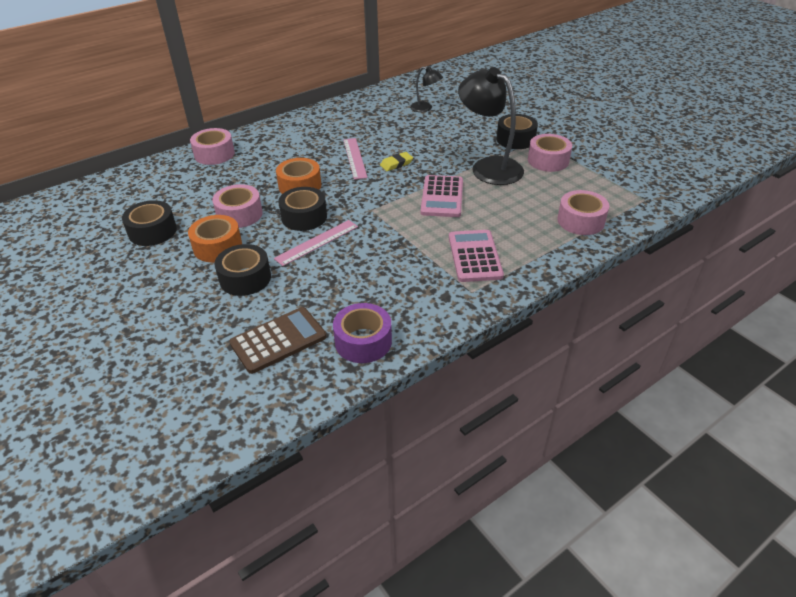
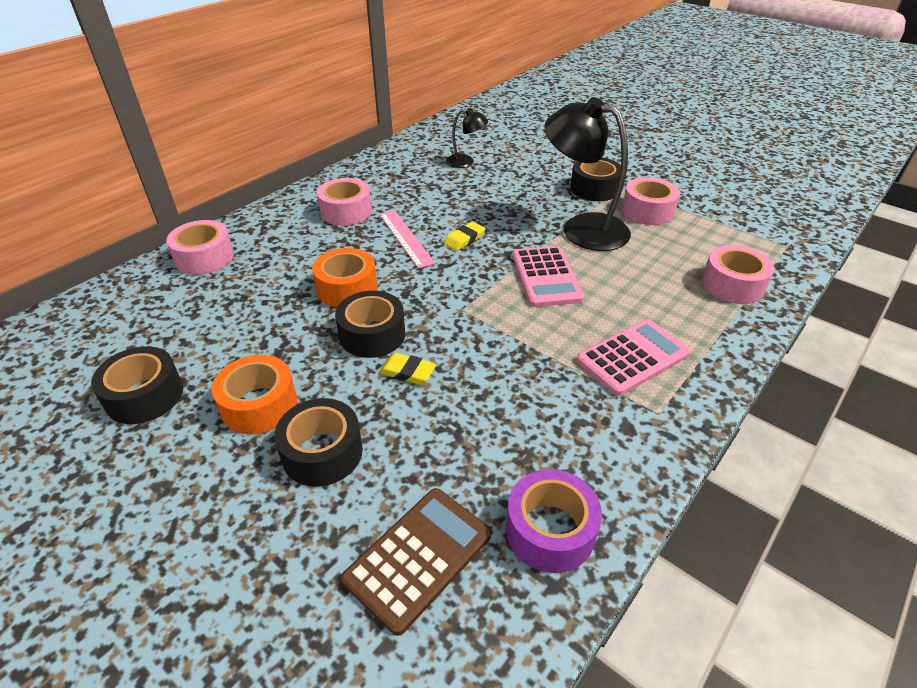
camera: 15 degrees left, 0 degrees up
(239, 214) = (275, 345): pink tape -> pink tape (346, 211)
(317, 242) = (407, 372): pink ruler -> yellow eraser
(474, 256) = (632, 357): pink calculator -> pink calculator turned 75 degrees clockwise

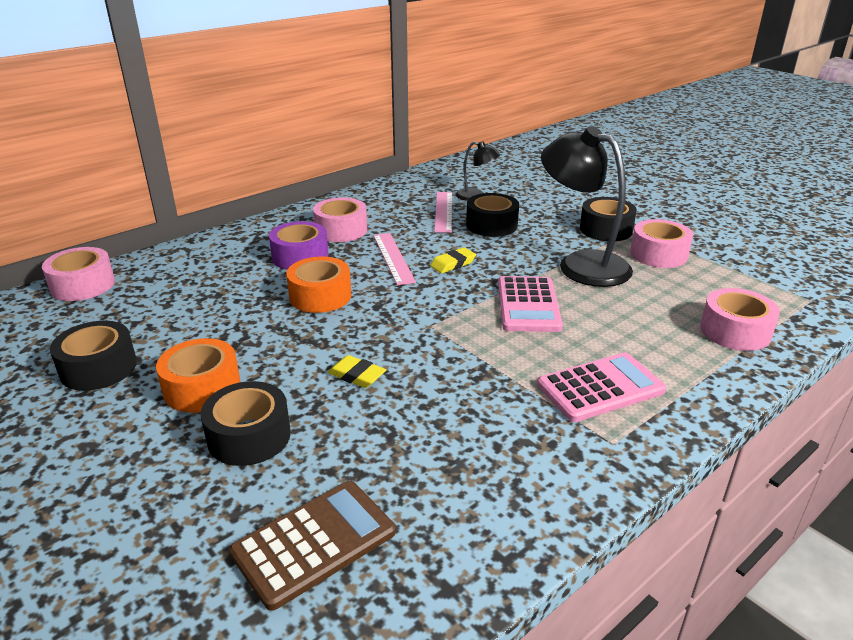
camera: 10 degrees right, 10 degrees down
(204, 257) = (192, 258): pink tape -> pink tape (83, 285)
(372, 335) = (332, 339): black tape -> black tape (491, 225)
(439, 182) = (443, 211): none -> pink ruler
(550, 530) = (459, 537): purple tape -> purple tape (300, 257)

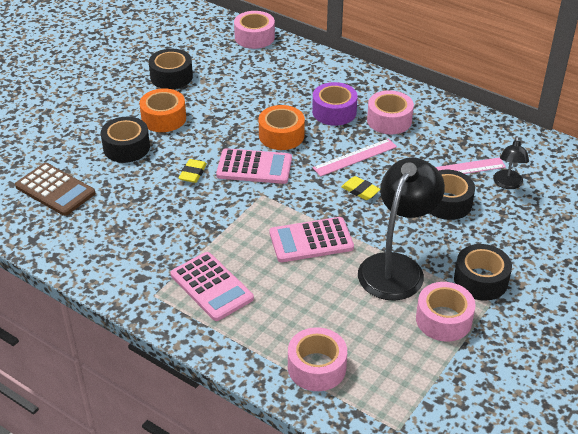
camera: 75 degrees right, 10 degrees up
(372, 324) = (254, 167): none -> pink calculator

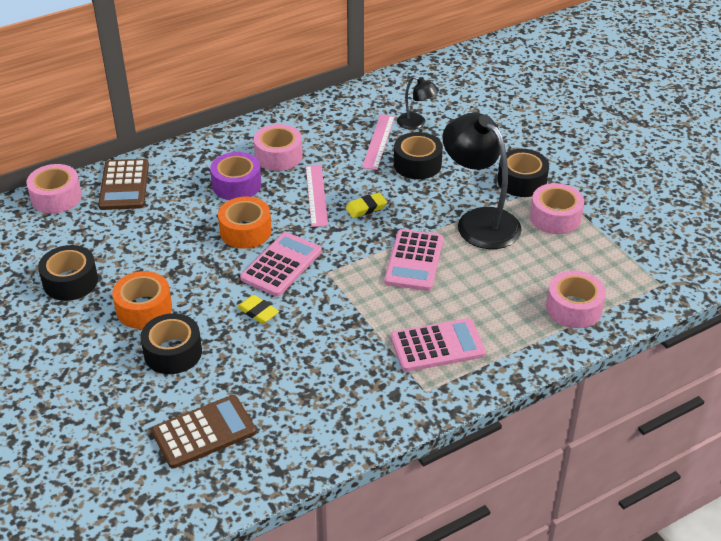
camera: 65 degrees left, 0 degrees up
(291, 60) = (124, 185): none -> brown calculator

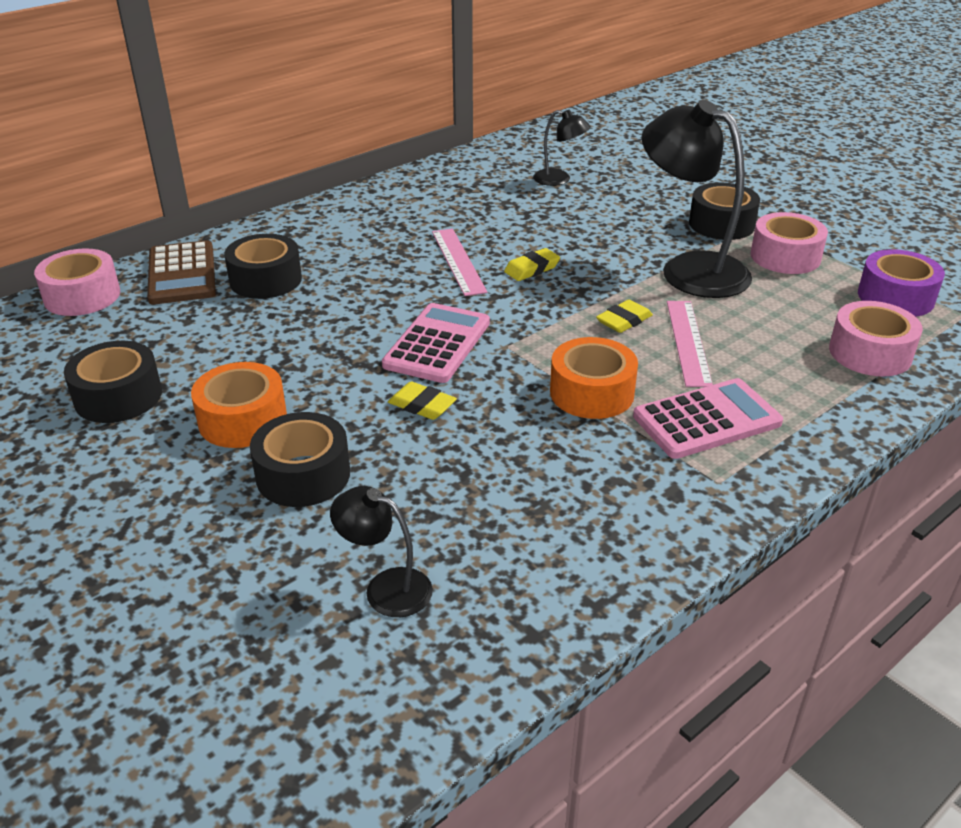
camera: 10 degrees left, 5 degrees down
(204, 432) = (386, 587): brown calculator -> black lamp
(236, 185) = (343, 260): purple tape -> purple tape (895, 297)
(245, 231) = (372, 310): orange tape -> orange tape (591, 393)
(278, 156) = (391, 225): pink tape -> none
(378, 141) = (518, 200): pink ruler -> pink ruler (688, 342)
(414, 261) = (624, 321): pink calculator -> yellow eraser
(417, 164) = (579, 218): black tape -> black tape (265, 280)

